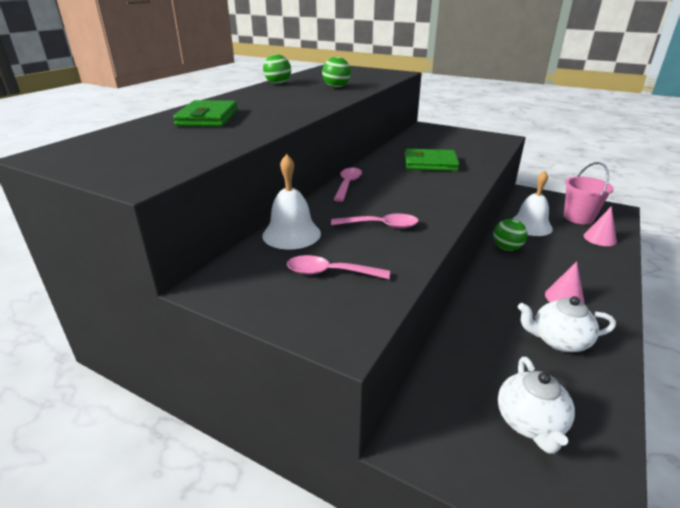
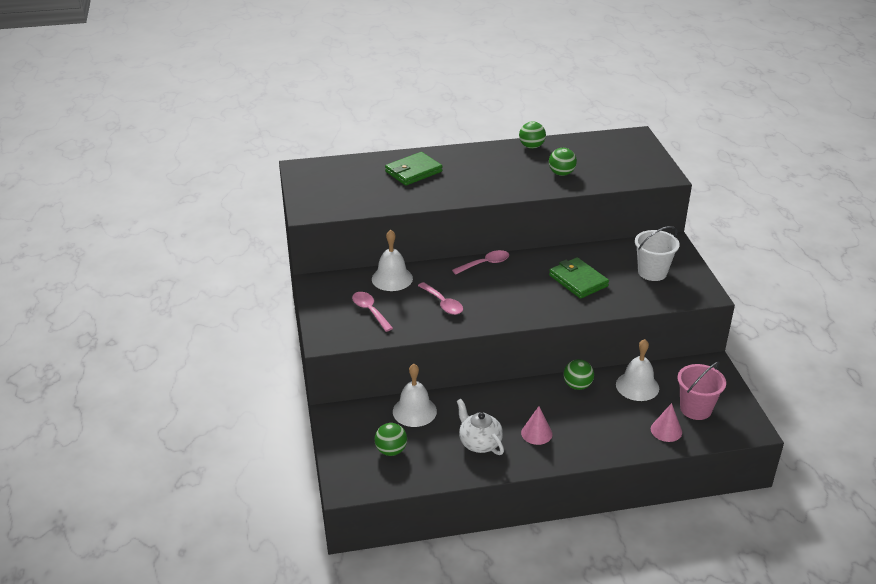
camera: 50 degrees right, 5 degrees up
(454, 141) = (652, 272): none -> white bucket
(463, 360) = (414, 411): none -> white bell
(530, 423) = (391, 450): white teapot -> green ball

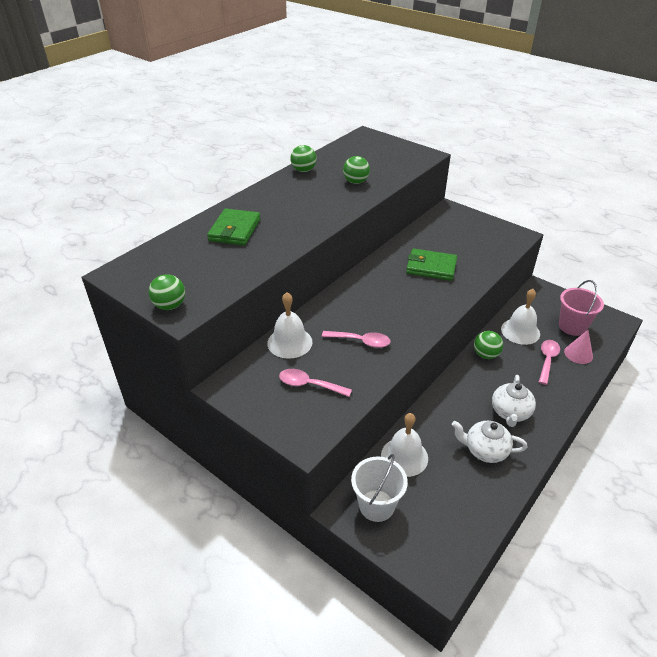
camera: 40 degrees left, 5 degrees up
(391, 450) = (432, 509): green ball -> green ball (170, 305)
(485, 264) = (348, 288): pink spoon -> pink spoon (547, 360)
(536, 433) = (510, 413): pink cone -> white teapot
(652, 272) = (467, 236): white bucket -> white bucket (376, 505)

